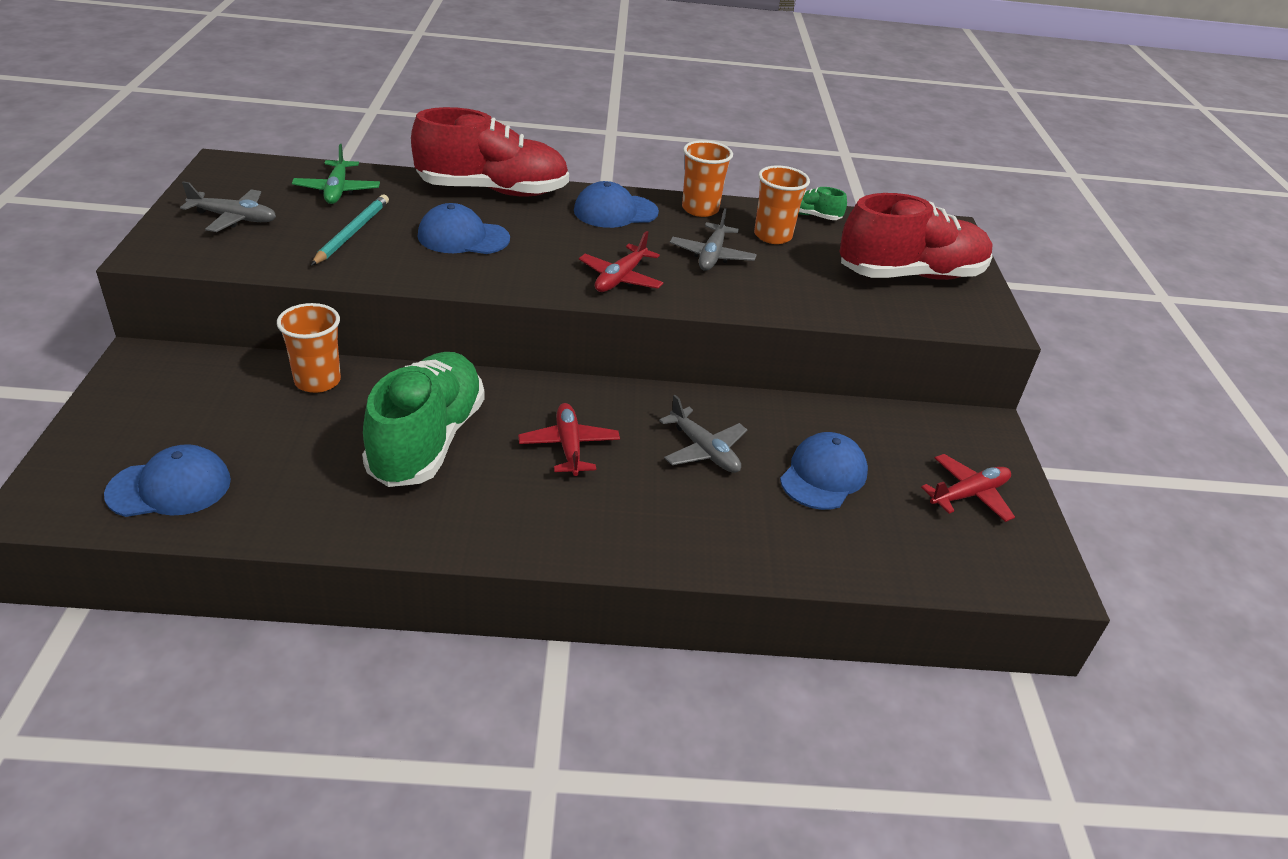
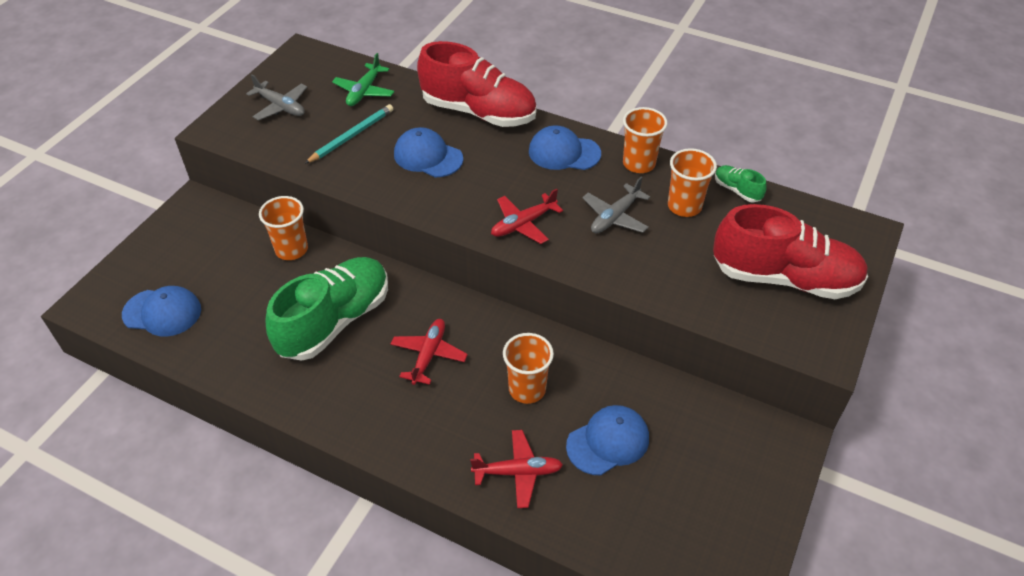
camera: 30 degrees right, 10 degrees up
(704, 450) = (527, 389): grey plane -> orange cup
(969, 495) = (722, 500): red plane -> red plane (518, 472)

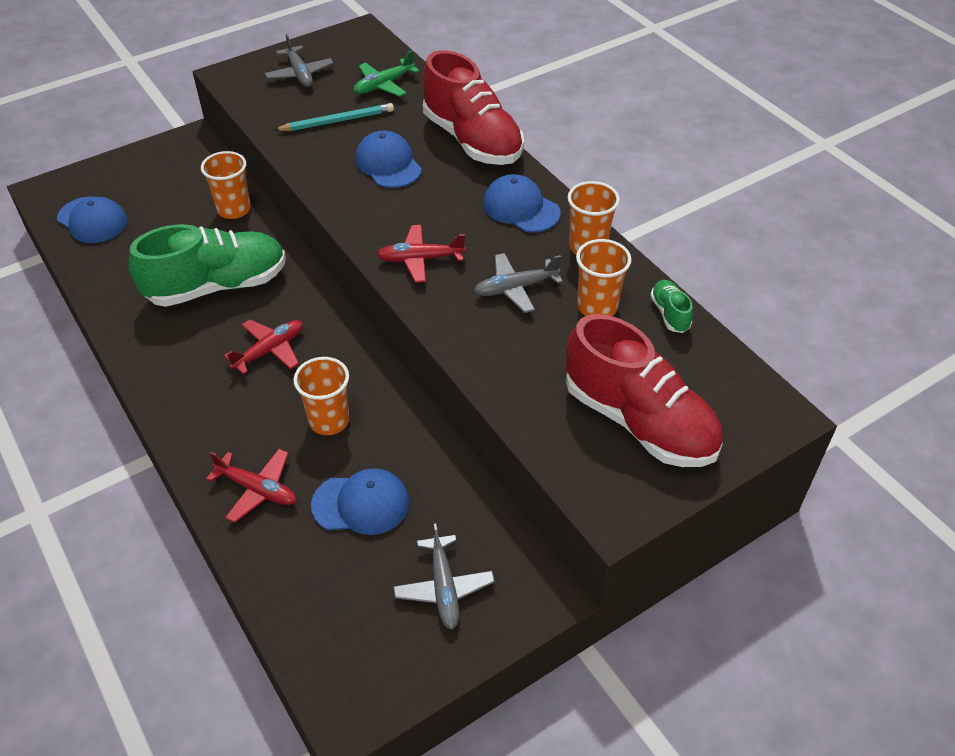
camera: 30 degrees right, 0 degrees up
(721, 473) = (444, 588): none -> grey plane

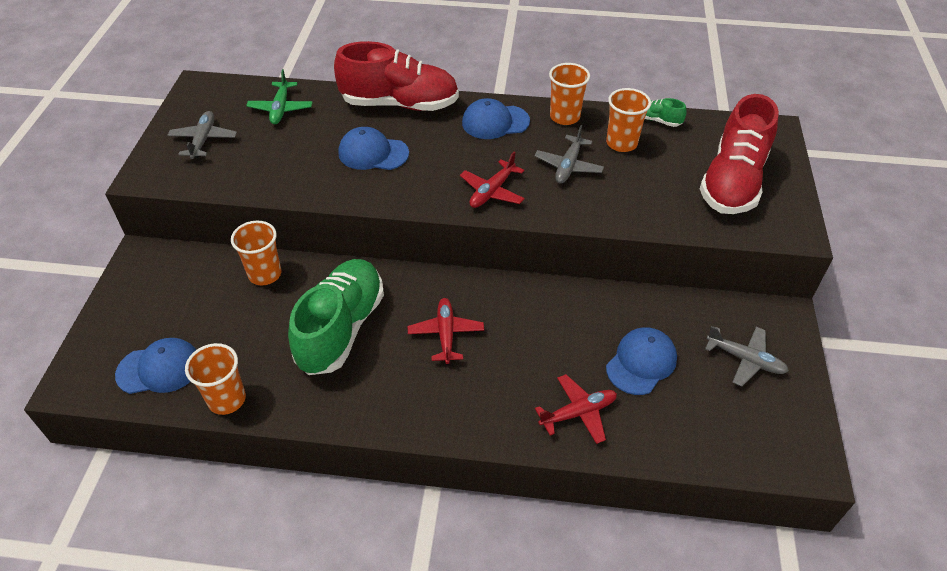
camera: 50 degrees left, 0 degrees up
(300, 74) = (203, 140): grey plane -> grey plane turned 105 degrees counterclockwise
(329, 420) = (549, 338): orange cup -> orange cup (227, 399)
(337, 121) = (289, 151): turquoise pencil -> none
(639, 421) = (732, 182): red shoe -> red shoe turned 120 degrees clockwise

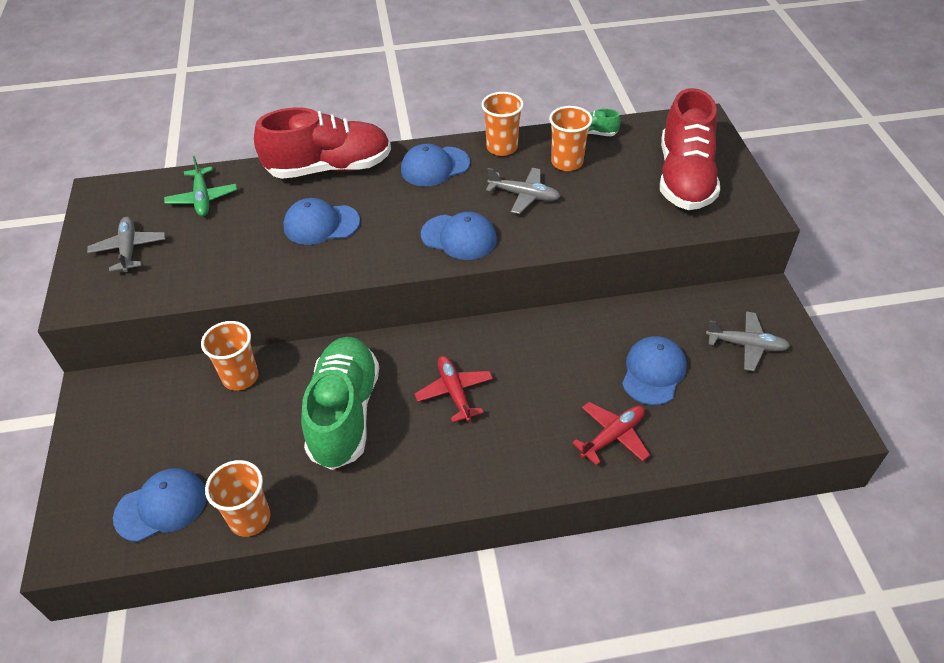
camera: 15 degrees left, 0 degrees up
(492, 191) = (459, 237): red plane -> blue cap
(568, 166) = (524, 196): grey plane -> grey plane turned 75 degrees counterclockwise

